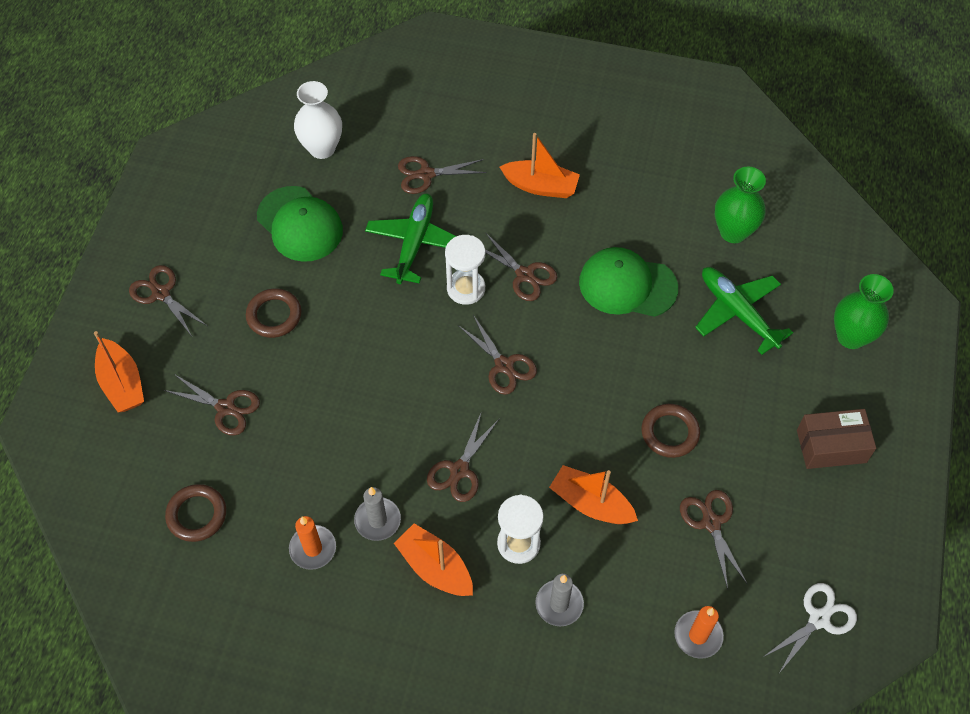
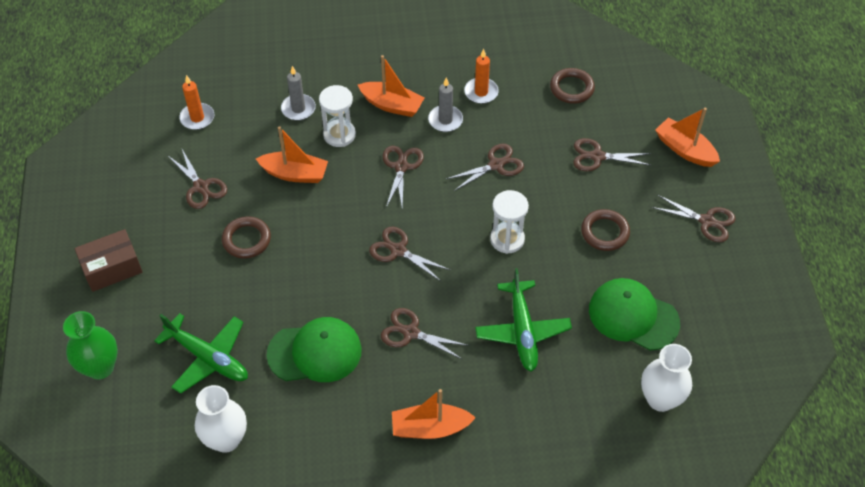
camera: 160 degrees right, 5 degrees down
(426, 174) = (546, 404): brown scissors -> brown scissors (496, 165)
(466, 288) = (457, 304): white hourglass -> white hourglass (507, 239)
(733, 232) = (226, 439): green vase -> white vase
(819, 619) = (112, 150): white scissors -> none

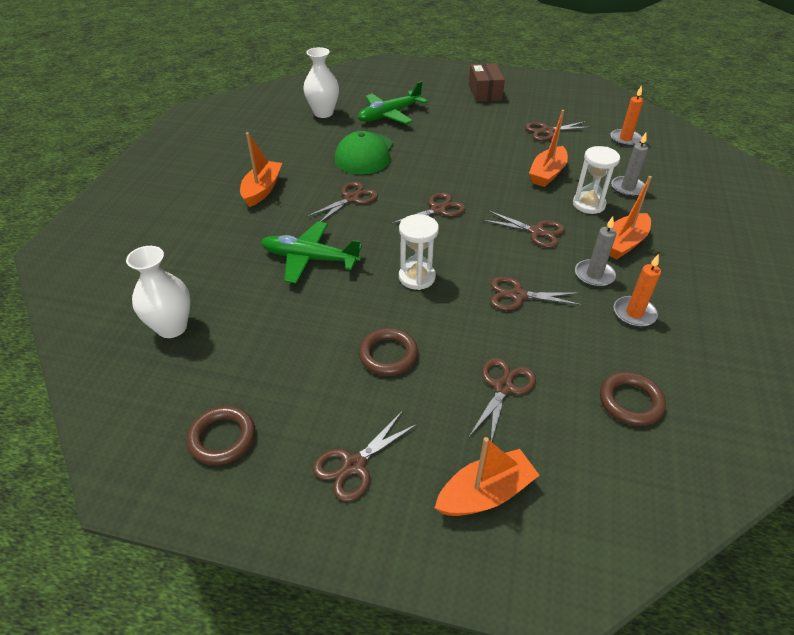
camera: 110 degrees right, 10 degrees down
(100, 367) = (408, 82): green vase -> none
(246, 240) = (485, 142): brown ring -> brown ring (222, 438)
(496, 165) = (518, 296): brown scissors -> brown scissors turned 105 degrees clockwise
(633, 316) = (272, 340): green cap -> none

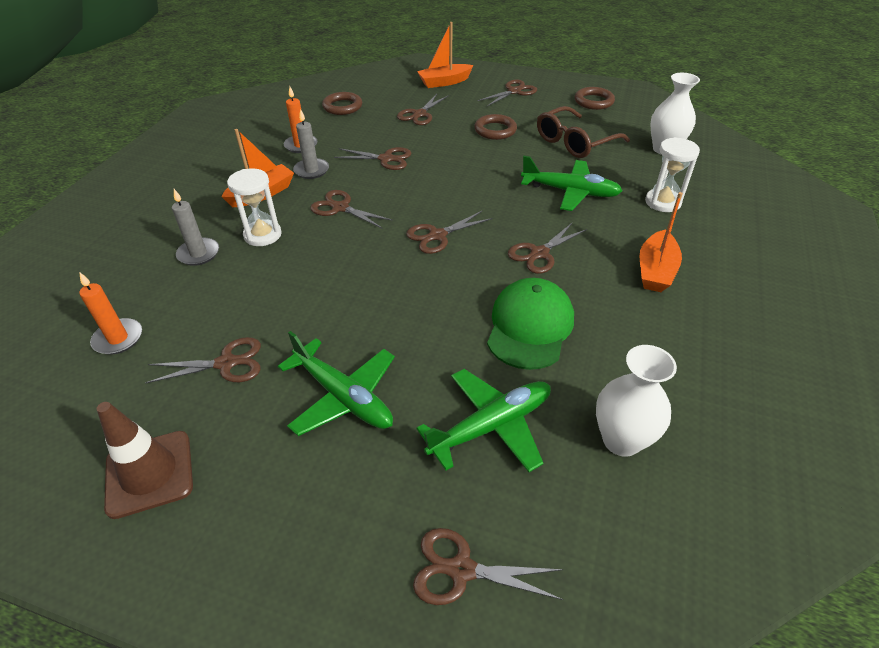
camera: 175 degrees left, 0 degrees up
(283, 335) = (574, 142): none -> brown glasses
(401, 81) = (461, 570): none -> brown scissors
(417, 277) = (469, 174): white hourglass -> white hourglass (662, 202)
(471, 122) = (343, 396): none -> green plane
(485, 92) = (277, 501): brown box -> none
(547, 174) = (282, 279): orange boat -> none
(549, 97) = (149, 473): none -> brown traffic cone

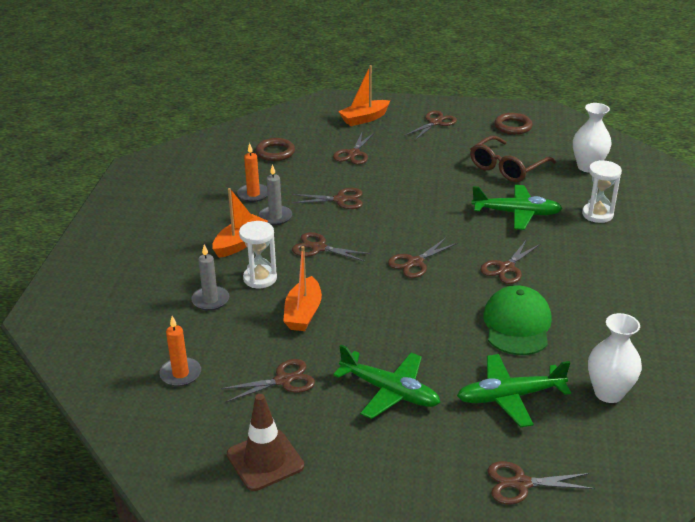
camera: 10 degrees left, 10 degrees down
(490, 426) = (510, 396): green plane -> green plane turned 150 degrees counterclockwise
(495, 130) = (431, 163): brown ring -> none
(655, 271) = (604, 271): orange boat -> orange boat (303, 313)

